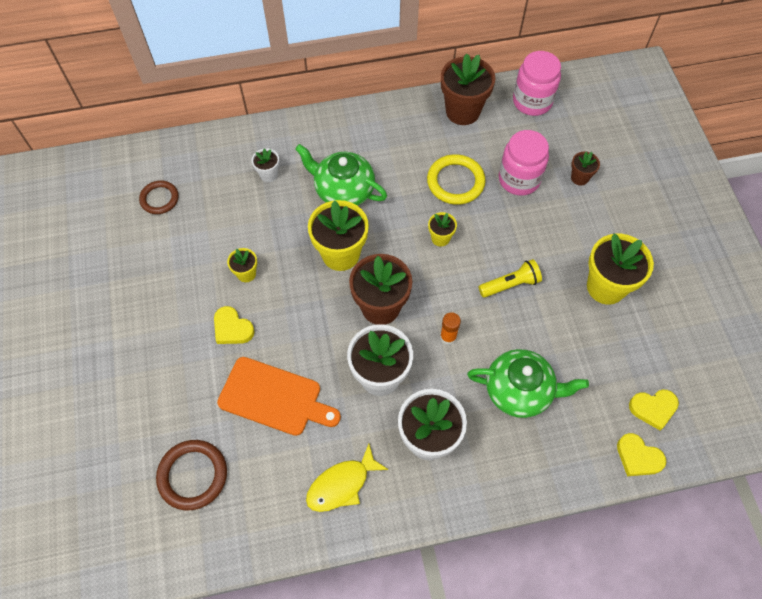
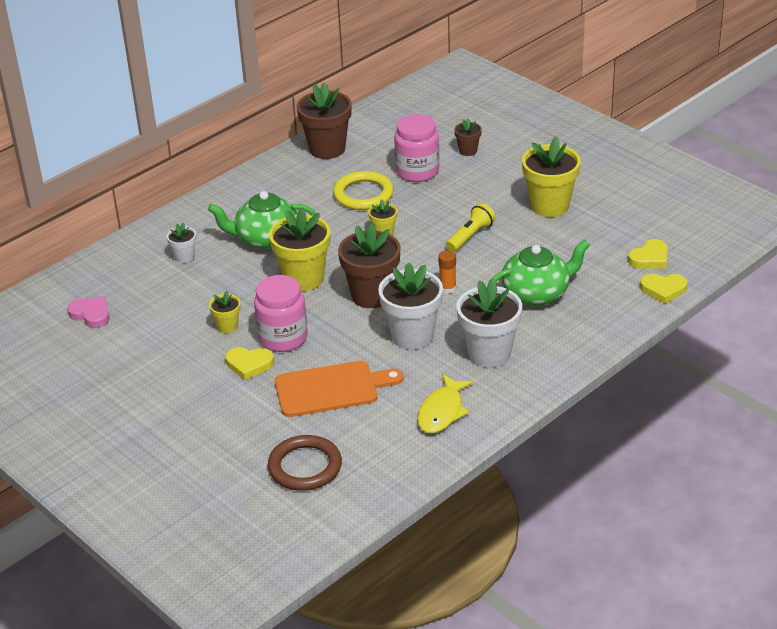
camera: 30 degrees left, 25 degrees down
(159, 199) = (91, 314): brown ring -> pink heart
(532, 101) = (383, 120): pink jar -> pink jar (283, 338)

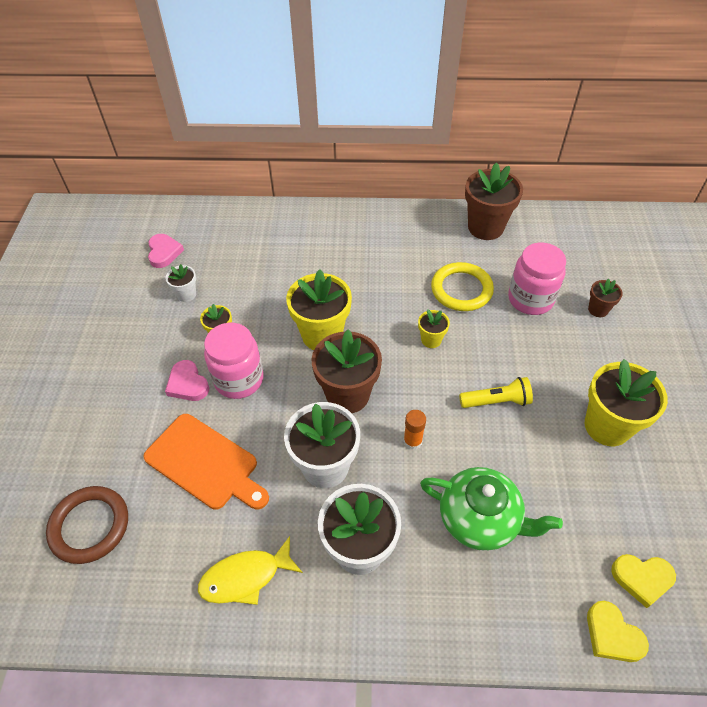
camera: 45 degrees right, 15 degrees up
(184, 257) = (274, 250): white flower pot -> white flower pot (186, 294)
(249, 365) = (188, 384): yellow heart -> pink heart
(266, 239) = (343, 277): green teapot -> none

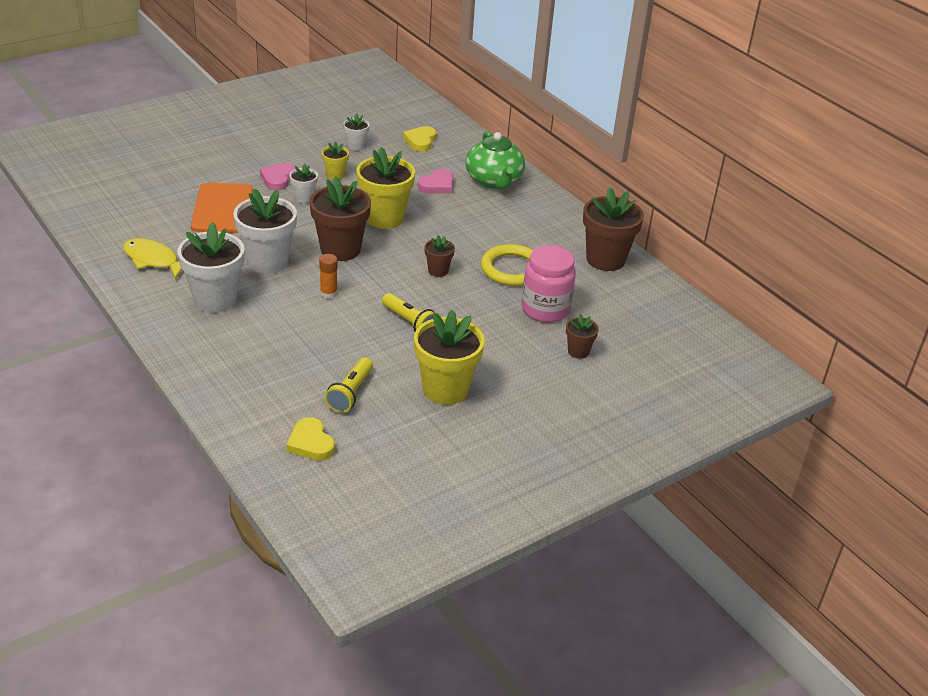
camera: 50 degrees right, 15 degrees down
(90, 526) = (137, 188): brown ring -> none
(164, 252) = (384, 120): pink heart -> pink heart (437, 185)
(239, 379) = (304, 198): pink jar -> white flower pot
(431, 340) = (438, 271): yellow flower pot -> brown flower pot
(480, 519) = (290, 347): green teapot -> green teapot (494, 181)
(580, 504) = (350, 393): none -> yellow flashlight
(612, 635) = (248, 438): yellow heart -> yellow heart (420, 141)

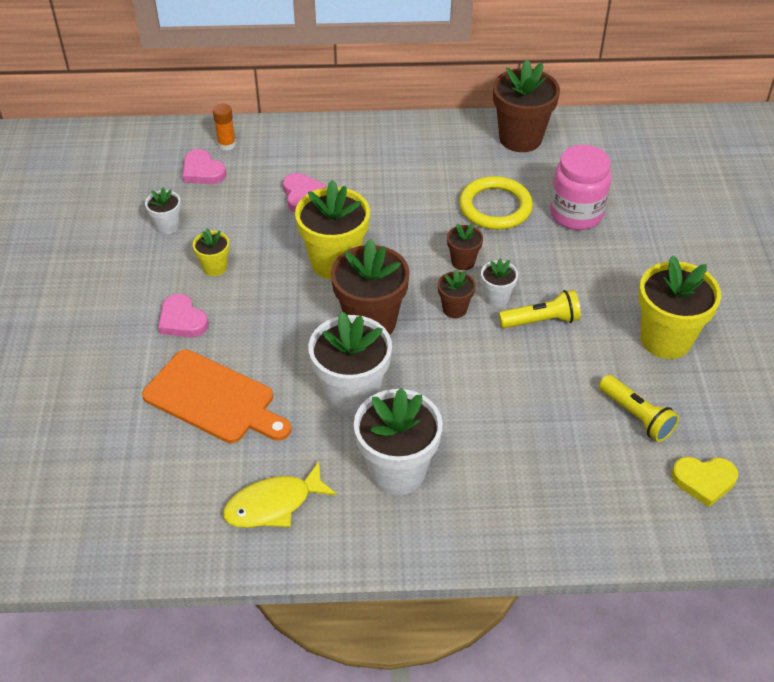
camera: 55 degrees left, 10 degrees up
(304, 198) = (242, 313): white flower pot -> white flower pot (496, 298)
(328, 293) = (448, 365): orange glue stick -> orange glue stick (226, 144)
(420, 141) = (202, 171): yellow heart -> pink heart
(494, 181) = (327, 151): green teapot -> none
(578, 351) = (654, 221): brown flower pot -> brown flower pot (454, 309)

